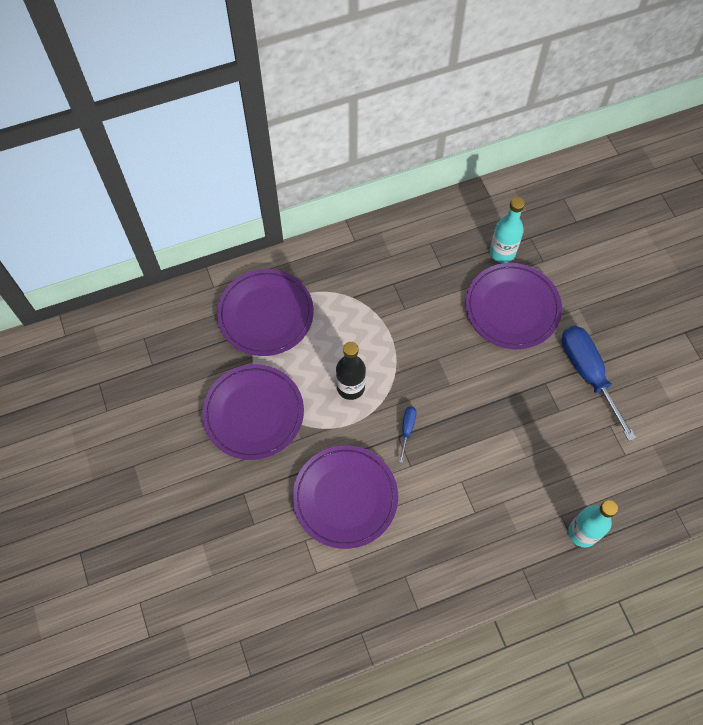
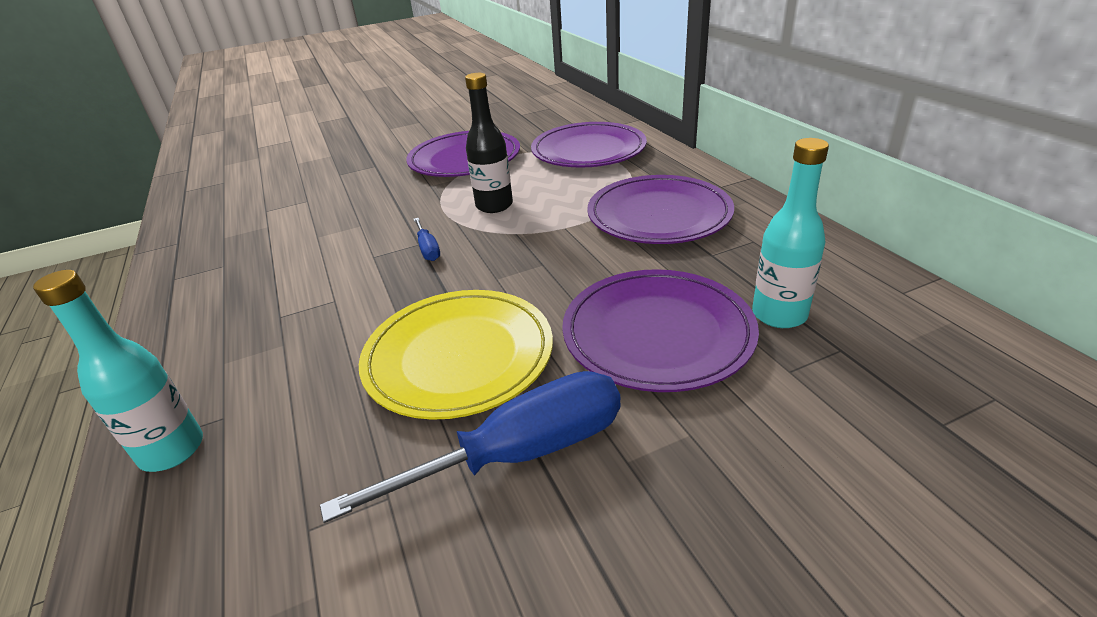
camera: 90 degrees right, 30 degrees down
(345, 497) = (347, 217): purple plate -> purple plate (659, 215)
(407, 429) = (428, 249): blue screwdriver -> blue screwdriver turned 60 degrees clockwise
(522, 402) = (459, 357): none -> yellow plate

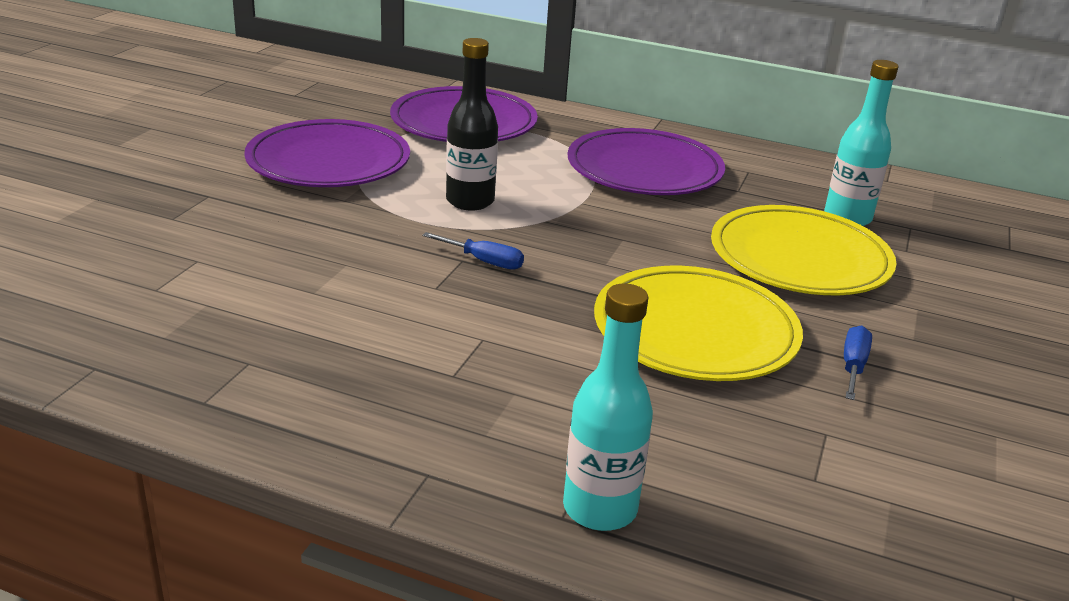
camera: 50 degrees left, 5 degrees down
(519, 454) = (853, 366): blue screwdriver -> blue screwdriver, size x0.45
(657, 334) = (799, 258): purple plate -> yellow plate

